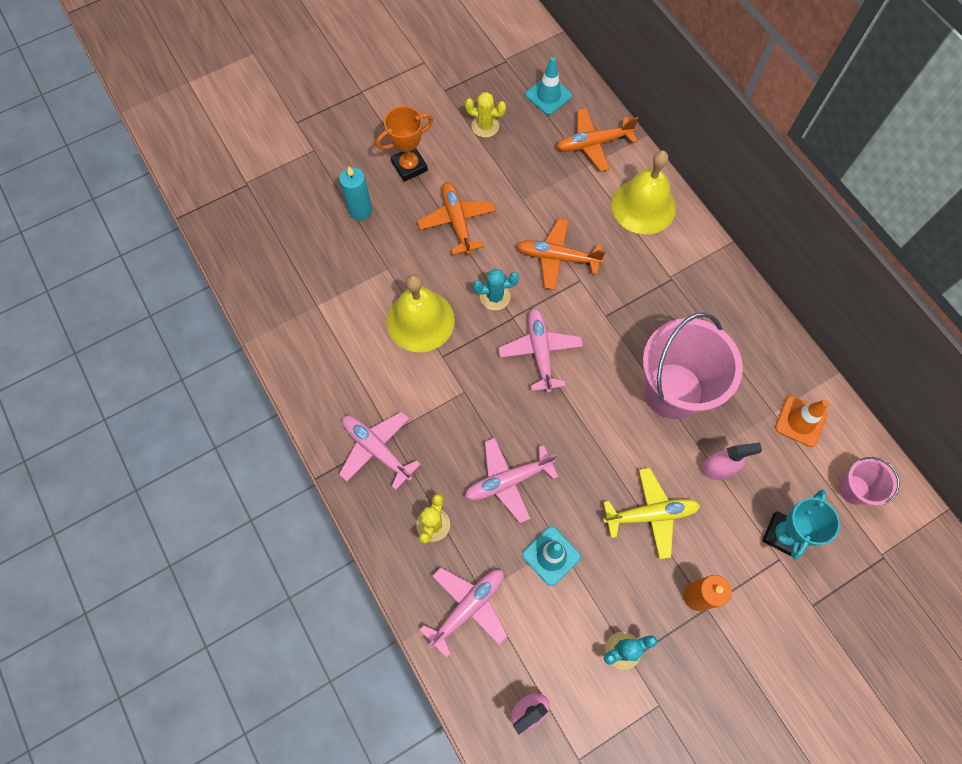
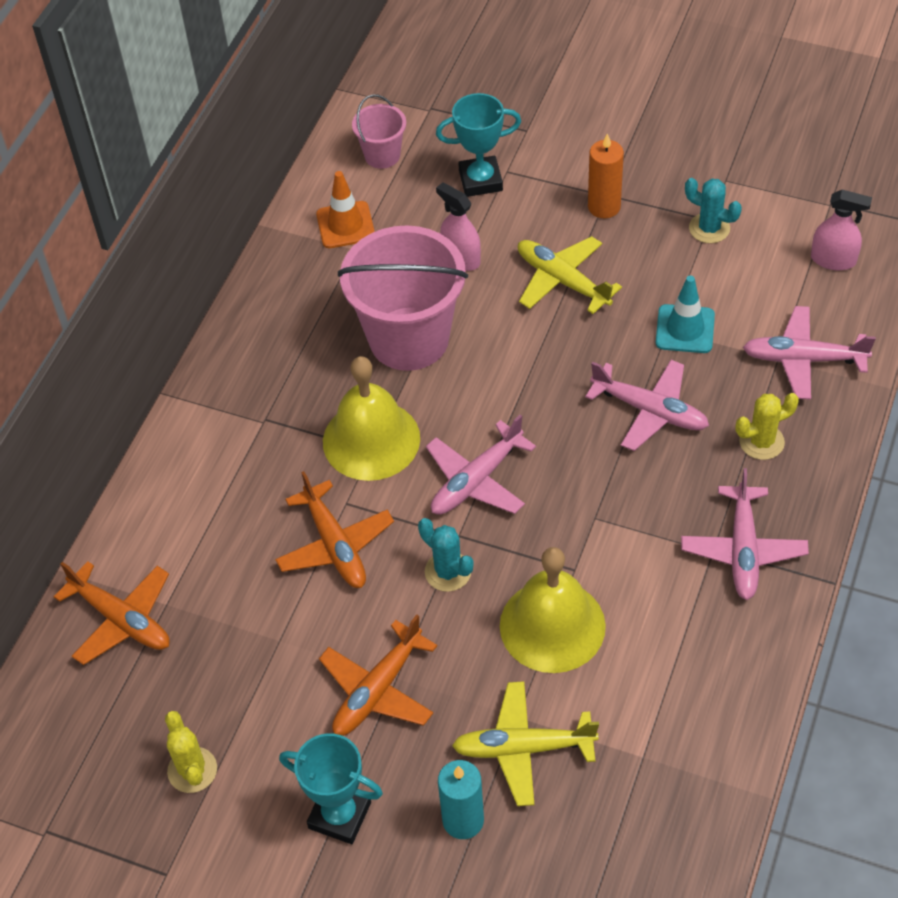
camera: 125 degrees left, 15 degrees down
(370, 259) = (523, 748): none -> yellow plane
(409, 166) = (339, 815): orange trophy -> turquoise trophy
(548, 95) = (74, 728): turquoise traffic cone -> none
(643, 206) = (181, 506): yellow bell -> yellow bell (371, 440)

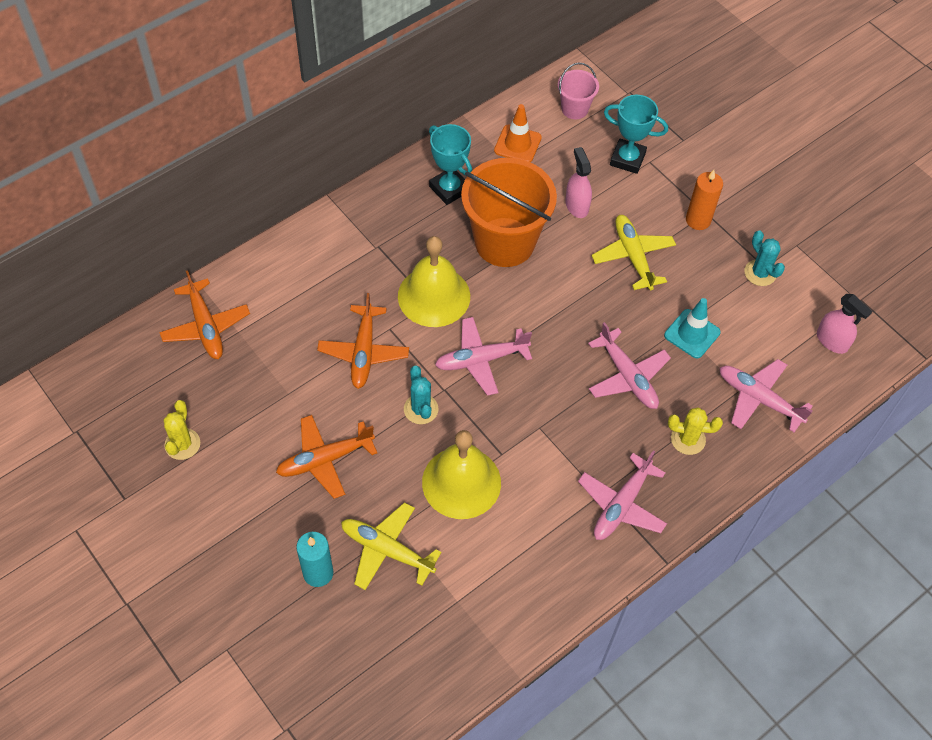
camera: 25 degrees right, 5 degrees up
(339, 815) = (247, 524): turquoise trophy -> turquoise trophy (449, 189)
(409, 339) = (504, 242): pink bucket -> orange bucket

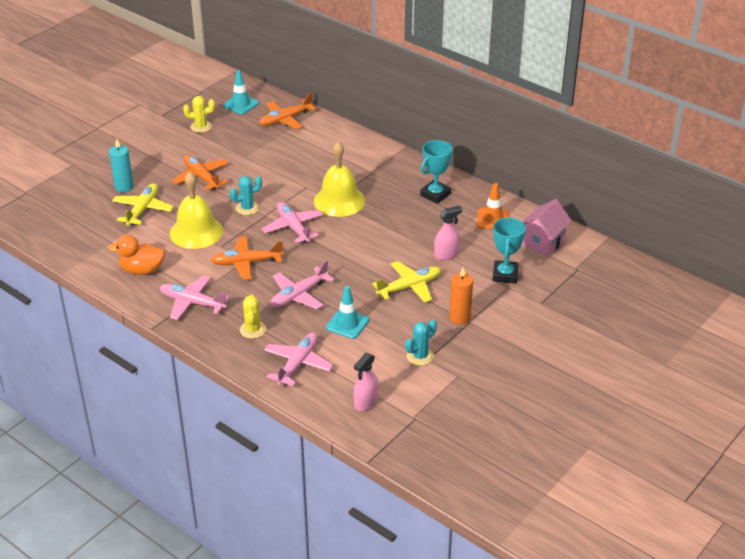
camera: 80 degrees right, 20 degrees down
(138, 380) = (241, 104): none -> turquoise traffic cone
(364, 352) = (284, 179): orange plane -> orange plane (246, 263)
(504, 242) = (398, 225): orange bucket -> none
(536, 564) = (142, 270): none -> orange duck
(574, 109) = (543, 242): pink bucket -> pink house

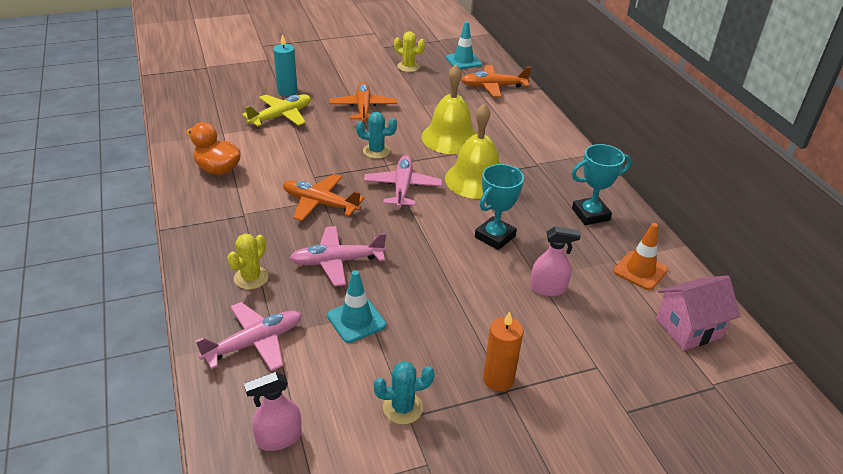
camera: 30 degrees right, 0 degrees up
(192, 303) = (225, 221): pink plane -> none
(196, 232) = (305, 154): yellow bell -> yellow bell (450, 137)
(409, 287) = (469, 309): yellow plane -> none
(505, 275) = (604, 348): turquoise trophy -> turquoise trophy (495, 237)

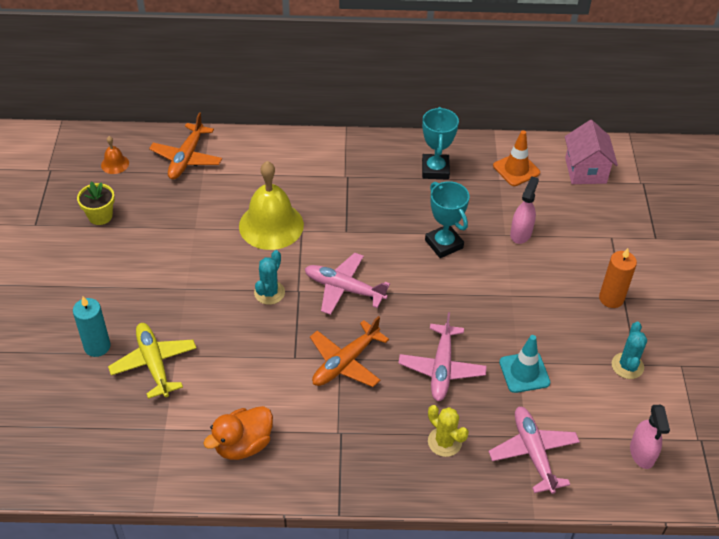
camera: 70 degrees left, 10 degrees up
(363, 108) = (174, 282): orange plane -> none
(408, 67) = (100, 216): yellow cactus -> yellow flower pot
(463, 61) = (115, 164): turquoise traffic cone -> orange bell
(476, 180) = (353, 229): yellow bell -> none

